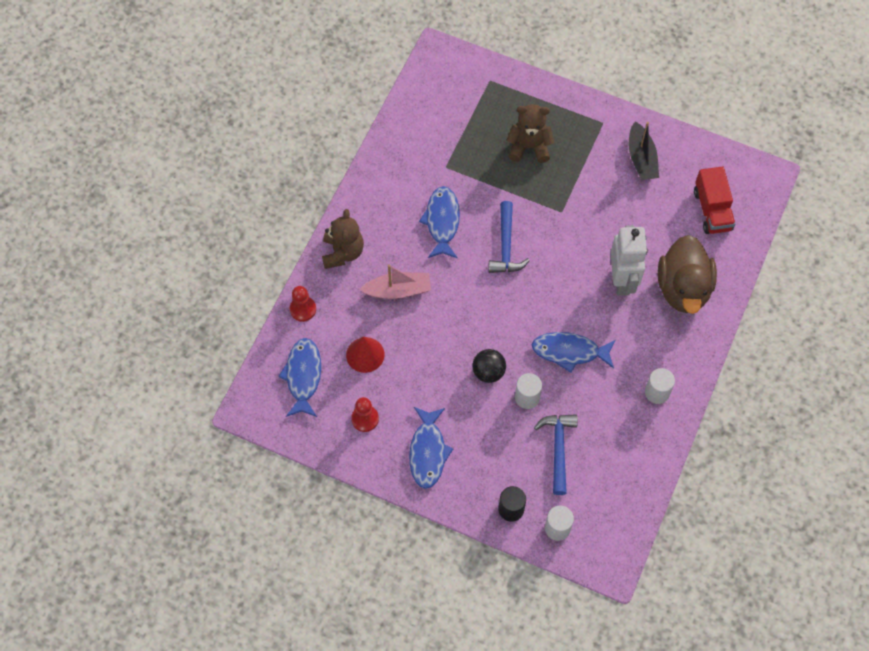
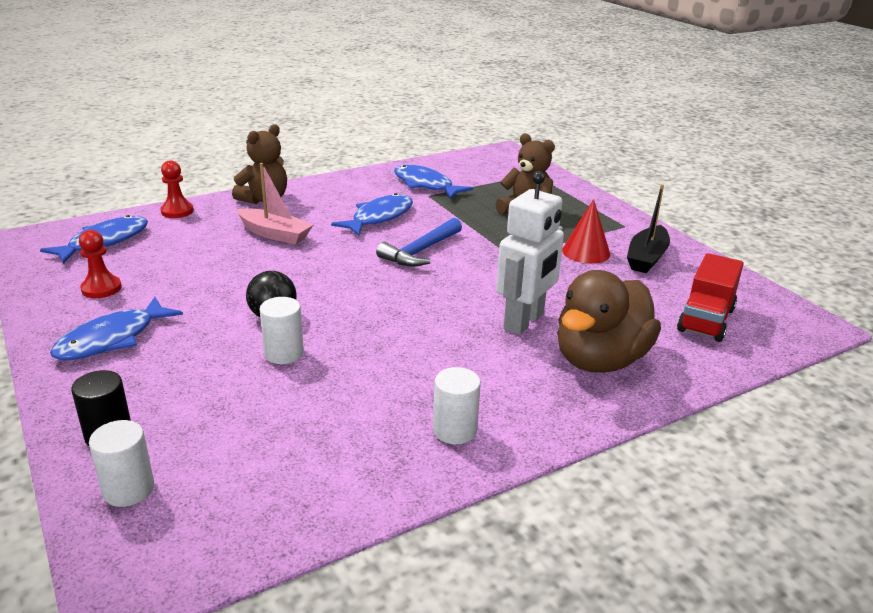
camera: 35 degrees right, 35 degrees down
(365, 354) = (178, 254): red cone -> red cone (586, 252)
(558, 449) = (252, 413): blue hammer -> none
(569, 352) = (386, 343): blue fish -> blue fish (425, 185)

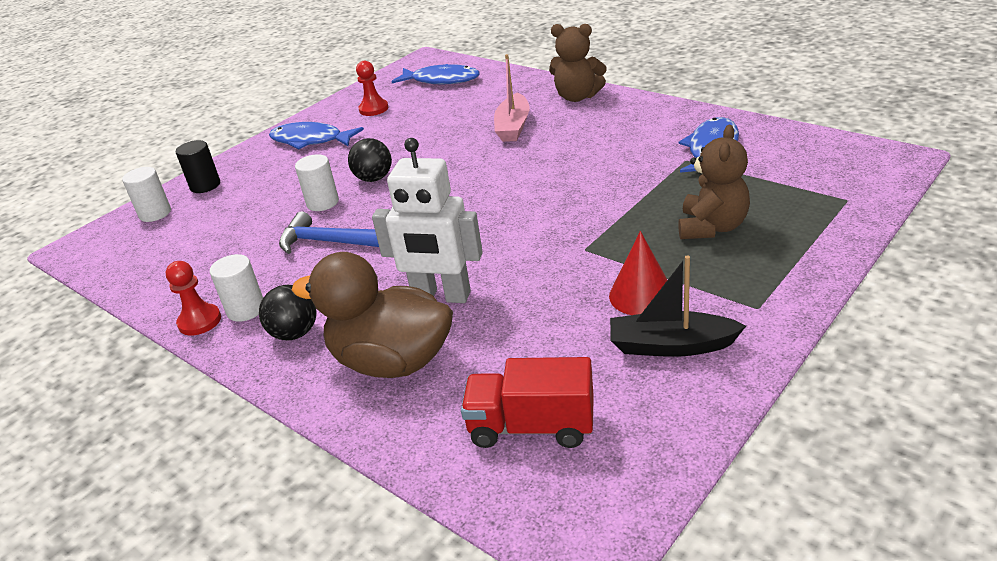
camera: 75 degrees right, 5 degrees up
(177, 211) = (516, 79): red pawn -> red pawn (199, 321)
(379, 217) = (598, 155): blue fish -> none
(421, 251) = (544, 199): blue hammer -> blue hammer (329, 242)
(522, 404) = (295, 333): none -> black ball

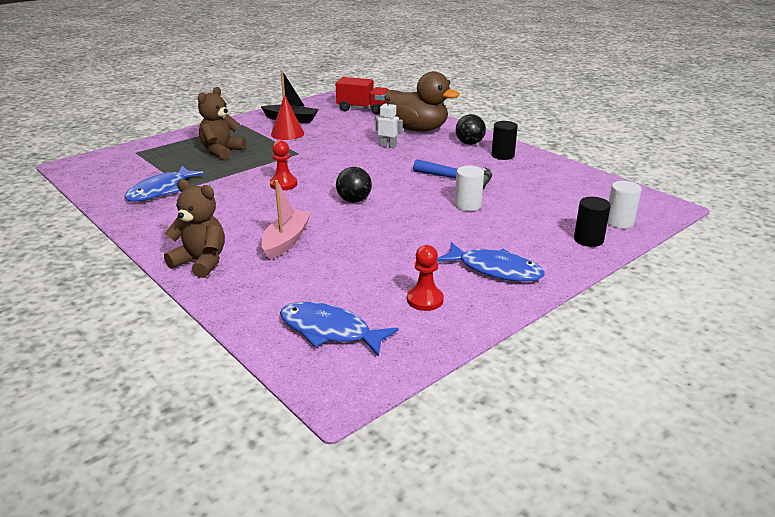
camera: 175 degrees left, 5 degrees down
(199, 321) = (529, 154): red pawn -> red pawn (283, 184)
(246, 309) = (502, 155): white cylinder -> black cylinder
(374, 179) = (425, 216): black ball -> black ball (354, 200)
(441, 296) = (388, 146): white robot -> white robot, size x0.51

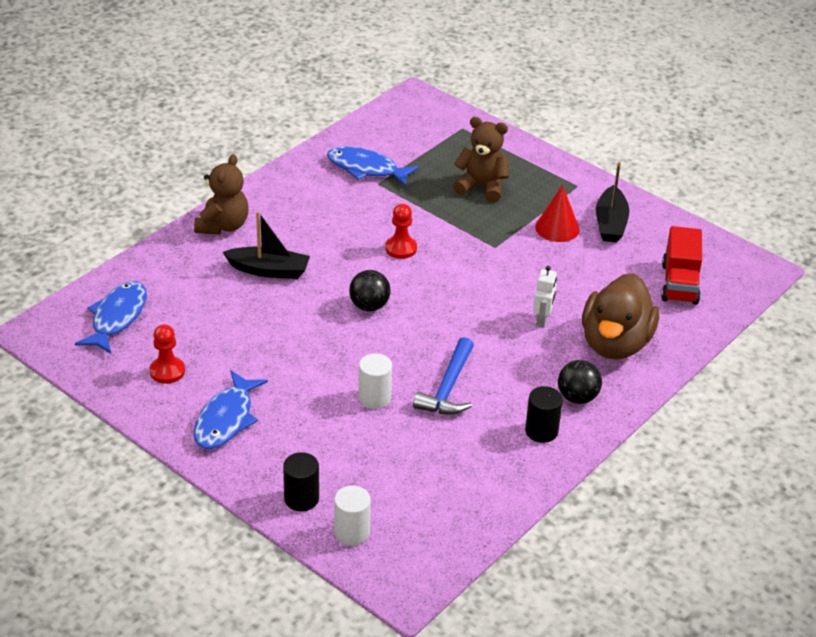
camera: 80 degrees right, 10 degrees up
(286, 241) = (269, 270): pink boat -> black boat

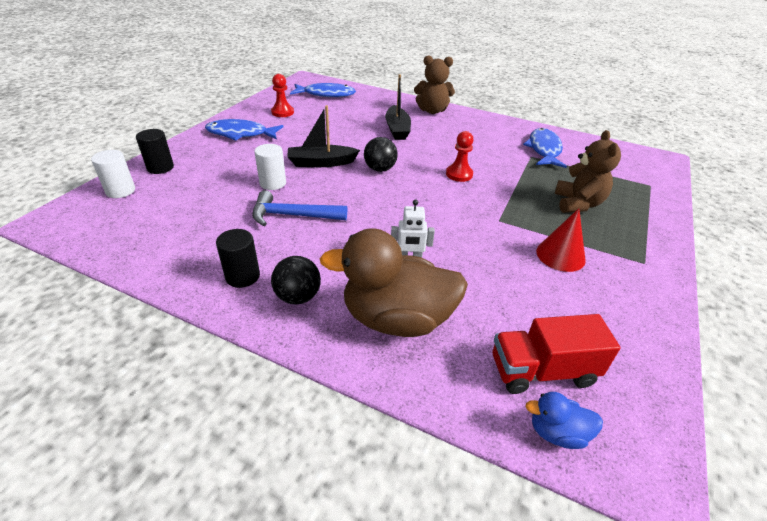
camera: 75 degrees right, 0 degrees up
(610, 223) = (605, 294): black boat -> black boat (321, 163)
(728, 295) = (557, 432): none -> blue duck

